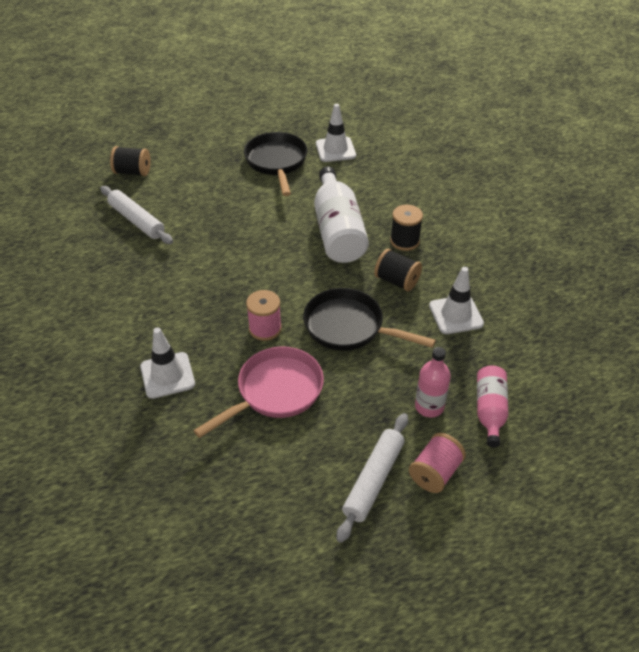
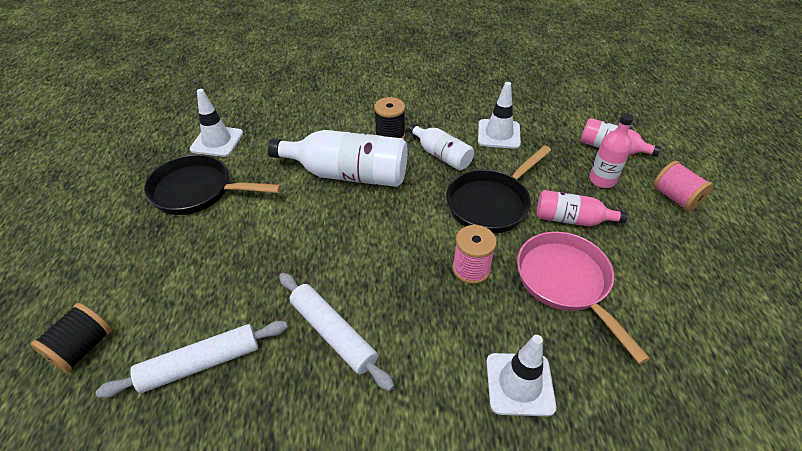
camera: 70 degrees left, 0 degrees up
(356, 387) = (571, 219): none -> pink bottle
(374, 480) = (684, 238): white rolling pin -> white rolling pin (333, 333)
(397, 281) = (441, 155): black spool -> white bottle

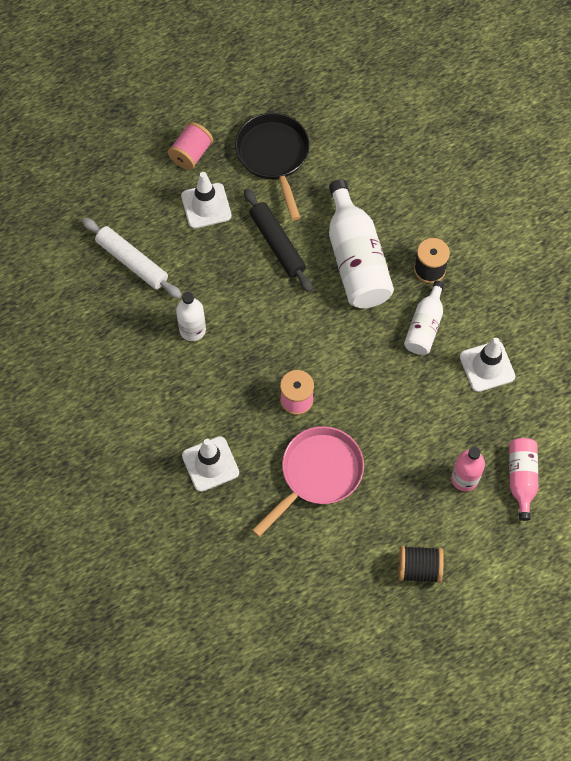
camera: 65 degrees right, 20 degrees up
(82, 348) = (109, 185): black spool -> black spool (419, 568)
(217, 141) = (340, 130): white traffic cone -> white traffic cone (206, 206)
(289, 221) = (277, 244): none -> black rolling pin
(333, 333) = (192, 330): white rolling pin -> white bottle
(491, 203) = (380, 391): black pan -> none
(571, 219) = (394, 463): pink bottle -> none
(675, 198) = (472, 548): pink spool -> pink spool (191, 154)

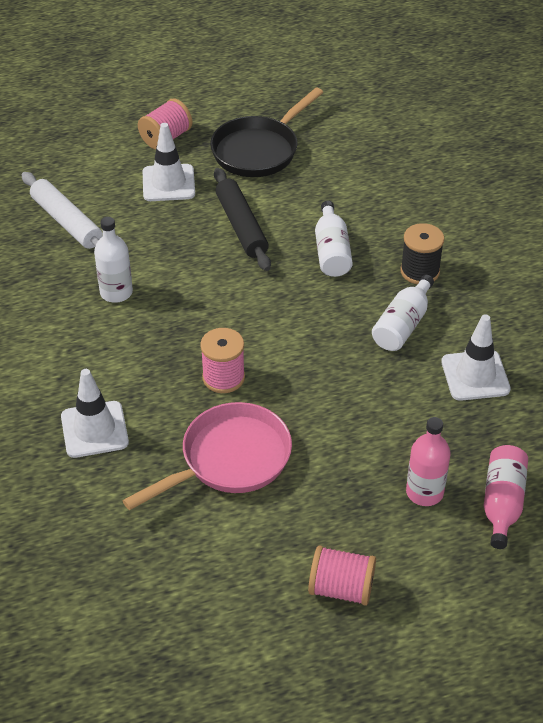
camera: 10 degrees right, 20 degrees down
(274, 156) = (259, 150): black pan -> black pan turned 135 degrees counterclockwise
(356, 259) = (331, 251): white bottle -> white bottle, size x0.57
(419, 568) = (341, 588): black spool -> pink spool

